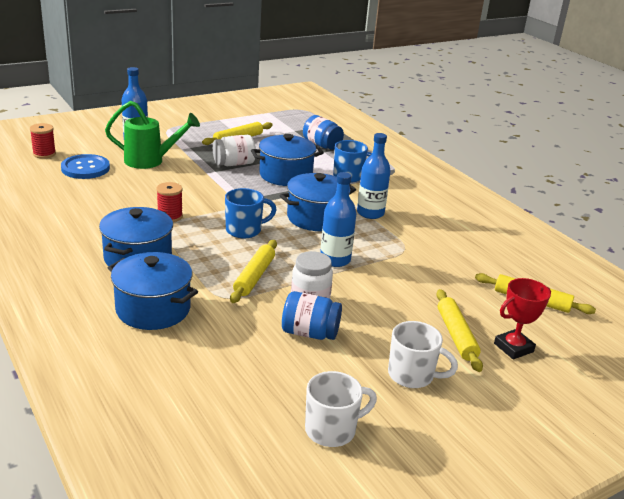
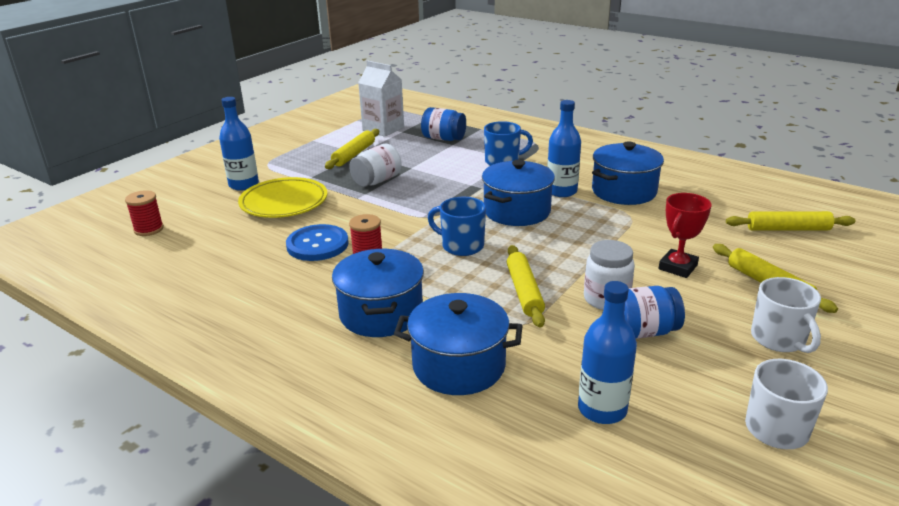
camera: 20 degrees left, 0 degrees up
(85, 168) = (216, 231): blue button -> blue button (317, 245)
(151, 161) = (284, 202): green watering can -> yellow plate
(244, 230) = (461, 246): blue mug -> blue mug turned 105 degrees counterclockwise
(282, 124) = (383, 129): none -> white carton
(285, 175) = (441, 177): blue pot -> blue pot (624, 191)
(335, 260) = (581, 247): blue bottle -> blue bottle (602, 409)
(412, 375) = (779, 339): white mug -> white mug turned 75 degrees clockwise
(513, 347) = (826, 278): red trophy -> red trophy (677, 267)

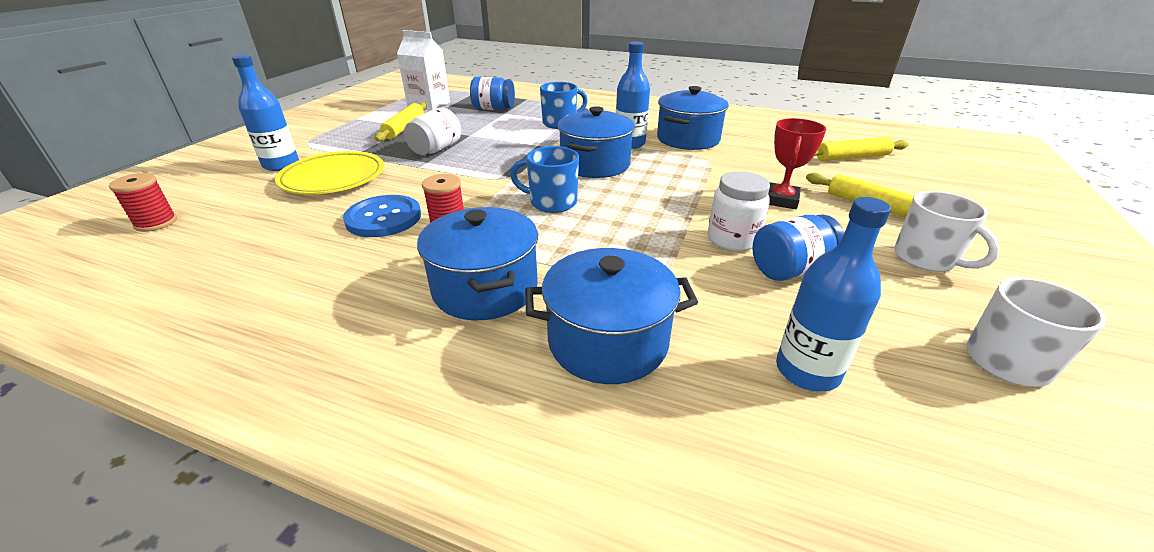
camera: 15 degrees left, 5 degrees up
(524, 292) = (642, 242): yellow rolling pin -> none

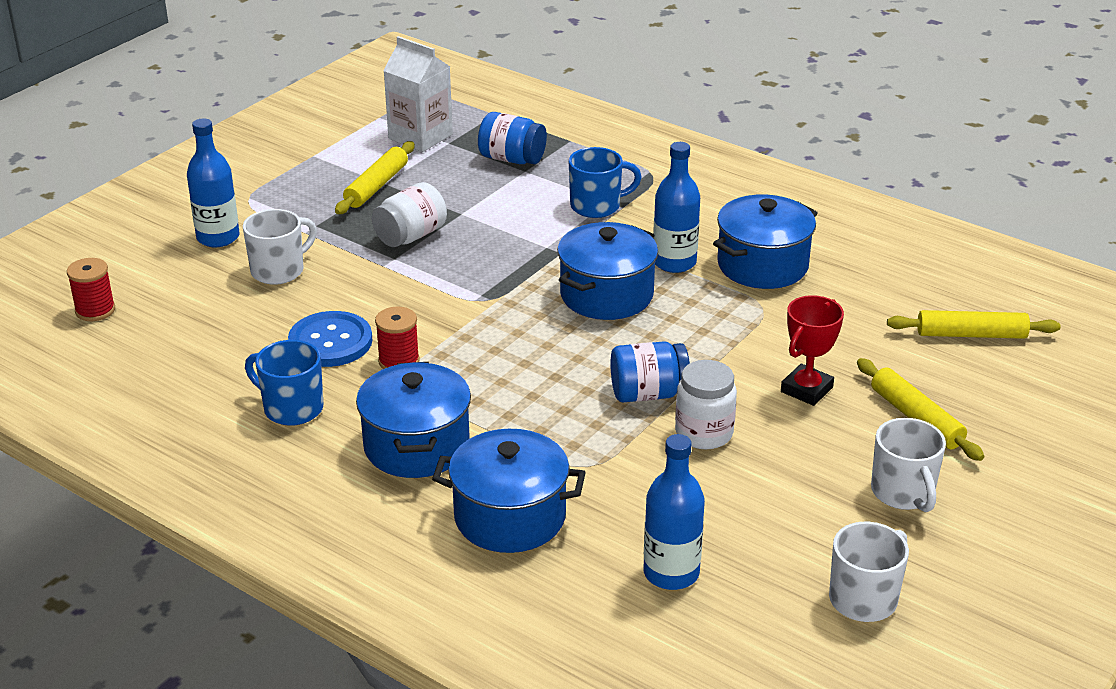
camera: 15 degrees right, 0 degrees up
(333, 178) = (279, 271): yellow plate -> white mug
(552, 202) = (525, 349): blue mug -> blue mug (292, 408)
(790, 269) = (739, 479): blue jar -> blue jar (648, 394)

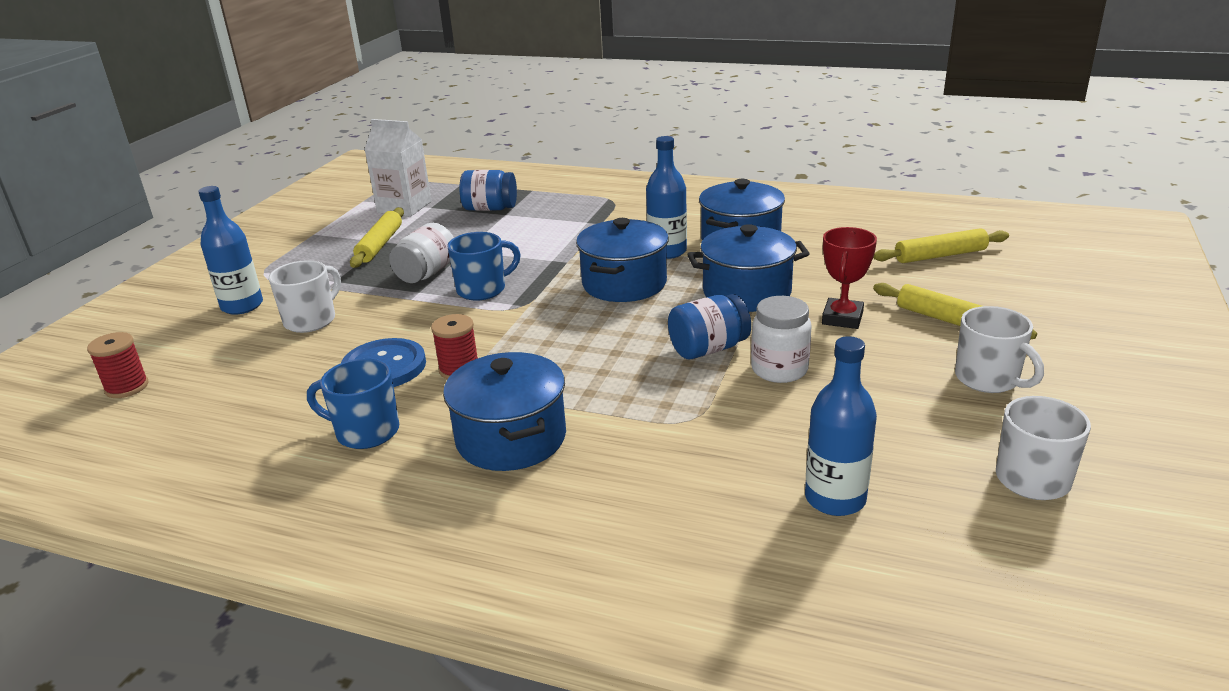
camera: 15 degrees left, 5 degrees down
(510, 517) = (641, 483): blue pot -> blue pot (746, 292)
(597, 206) = (579, 226): blue mug -> blue mug (482, 289)

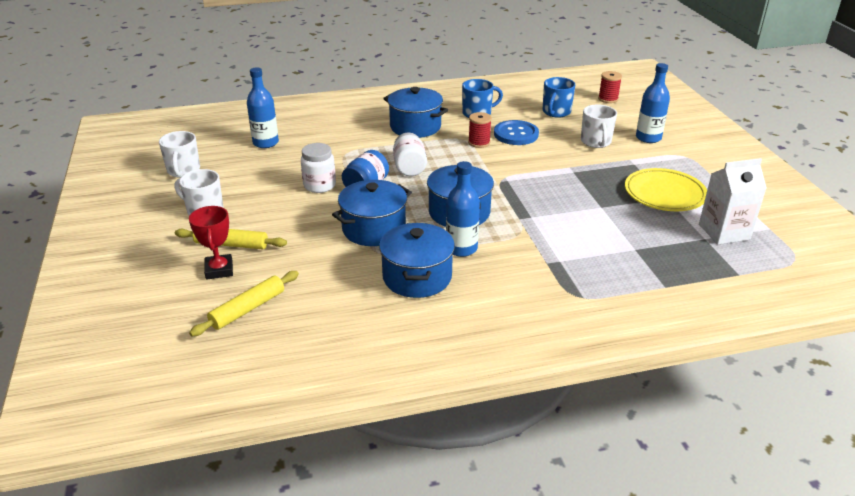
camera: 145 degrees right, 5 degrees up
(380, 245) = (664, 194): yellow rolling pin -> yellow plate
(427, 273) = (591, 184): white jar -> white jar (409, 167)
(482, 289) = (539, 183): blue mug -> blue mug (556, 112)
(490, 209) = (657, 251): blue jar -> none
(842, 318) = (300, 227): red trophy -> red trophy (219, 270)

